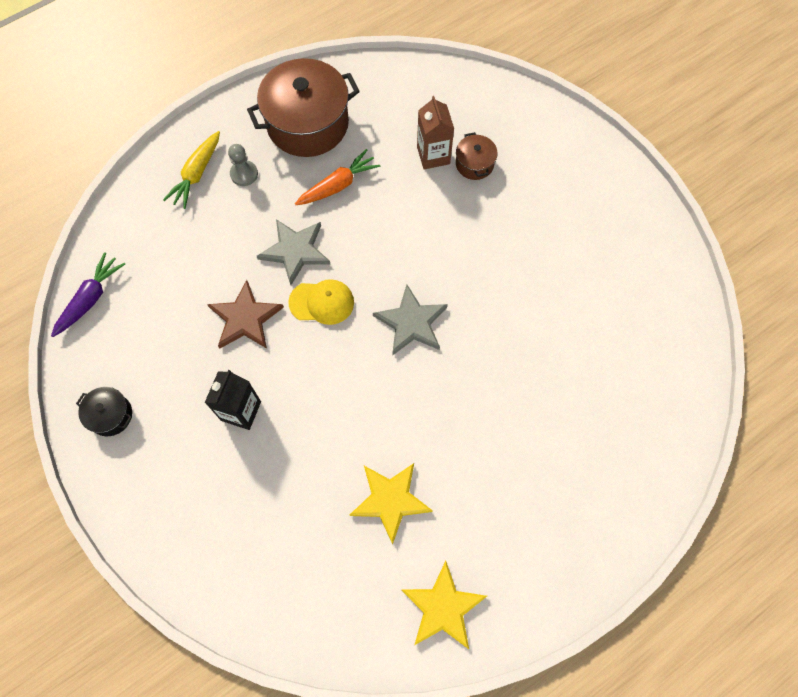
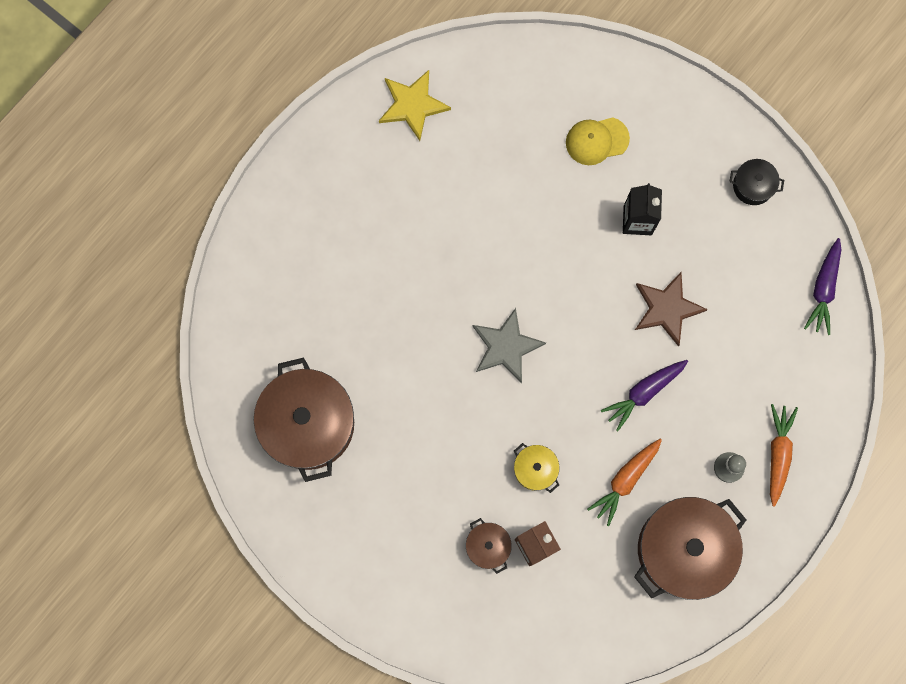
camera: 165 degrees right, 10 degrees up
(197, 174) = (778, 454): yellow carrot -> orange carrot
(295, 251) = (644, 392): grey star -> purple carrot
(322, 302) = (599, 344): yellow cap -> yellow cap (596, 141)
(390, 500) = (479, 178): yellow star -> none
(415, 212) = (535, 469): none -> yellow pot
(618, 300) = (308, 424): none -> brown pot

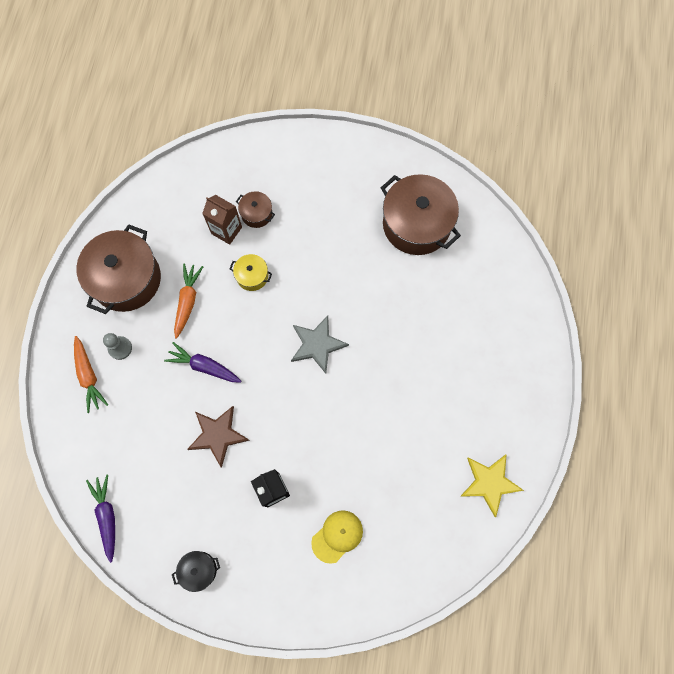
camera: 150 degrees right, 5 degrees down
(644, 392) = (204, 366): purple carrot -> purple carrot turned 90 degrees counterclockwise

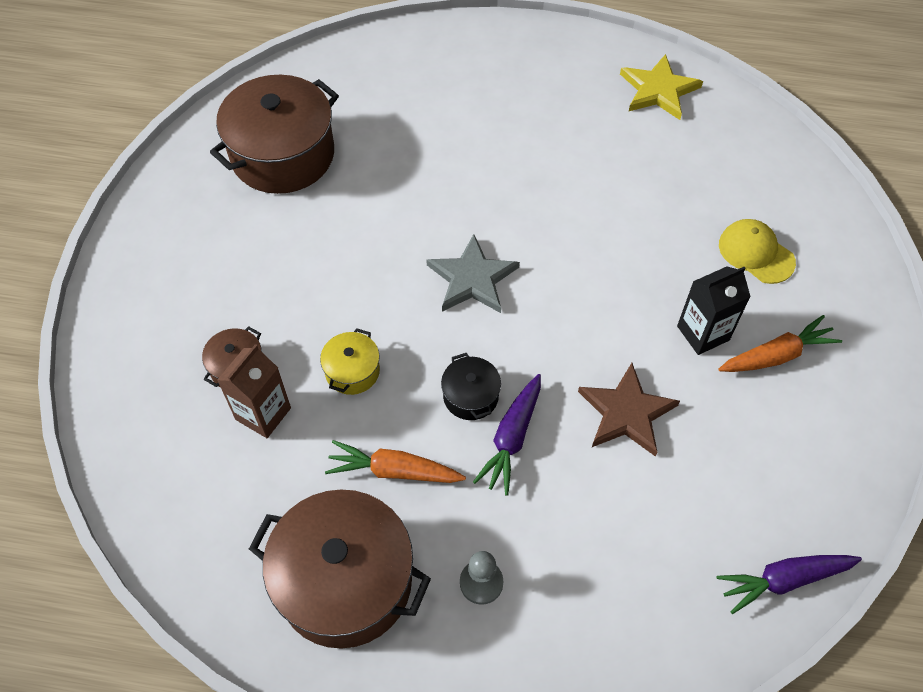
camera: 90 degrees left, 15 degrees down
(89, 376) = (536, 636): orange carrot -> orange carrot (776, 355)
(199, 570) = (840, 431): black pot -> black pot (470, 396)

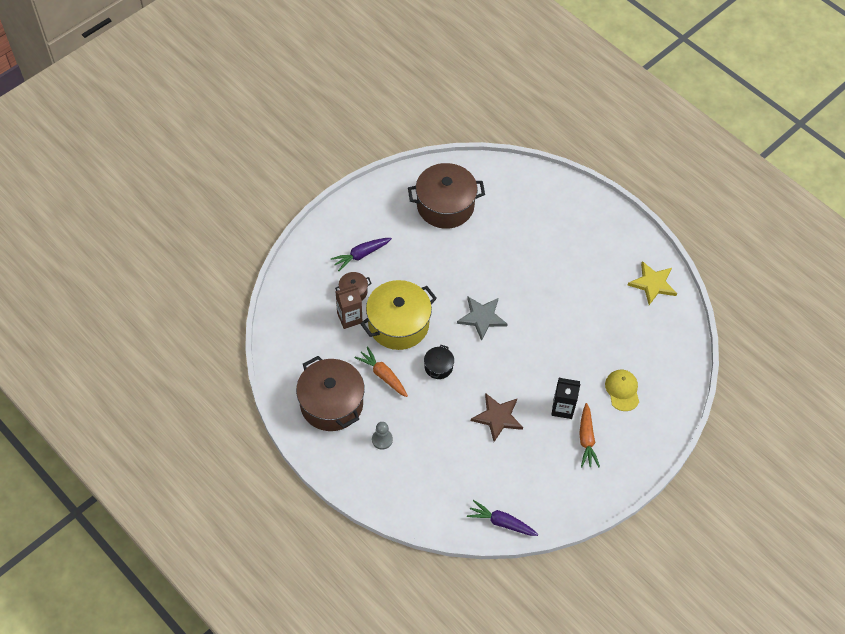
camera: 35 degrees right, 0 degrees up
(352, 371) = (398, 324): yellow pot -> yellow pot, size x2.17
(512, 438) = (441, 395): purple carrot -> purple carrot (361, 255)
(776, 355) = (586, 439): orange carrot -> orange carrot turned 75 degrees clockwise

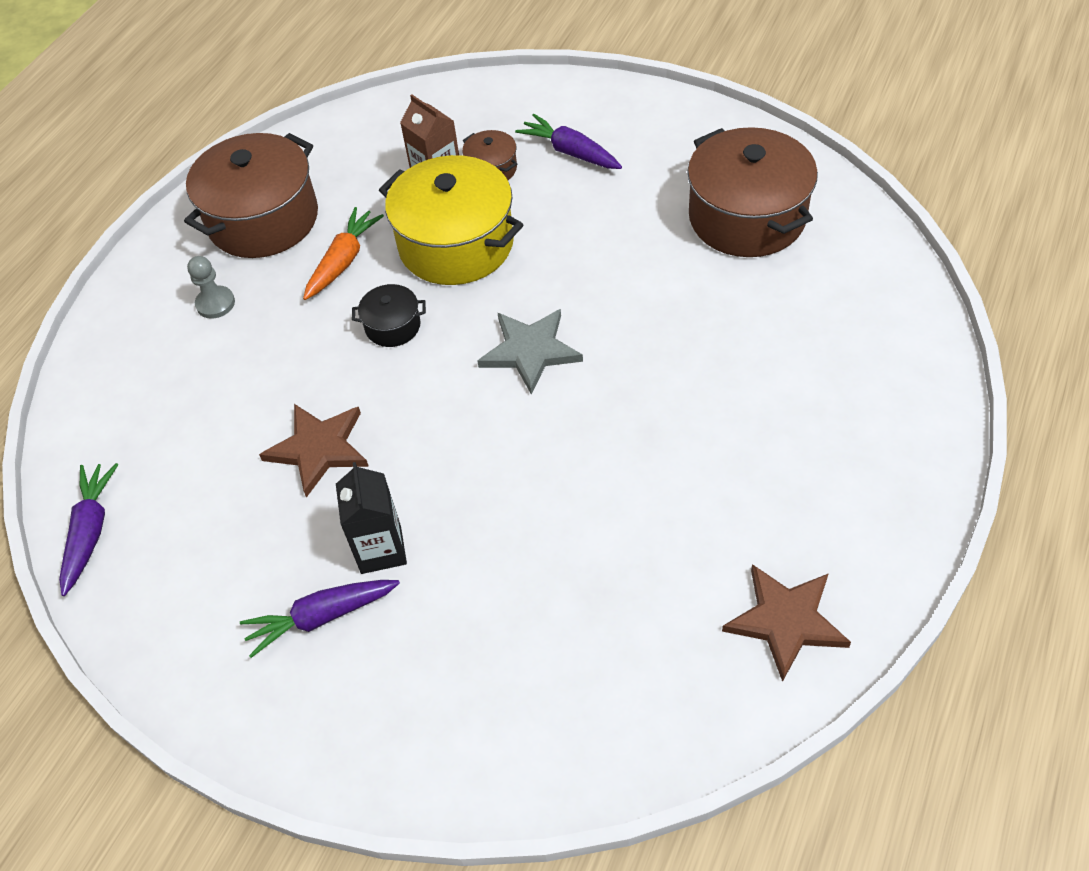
camera: 75 degrees right, 5 degrees down
(586, 439) = (322, 617): orange carrot -> purple carrot
(622, 390) = (470, 648): yellow cap -> none
(652, 284) = (785, 621): yellow star -> brown star

